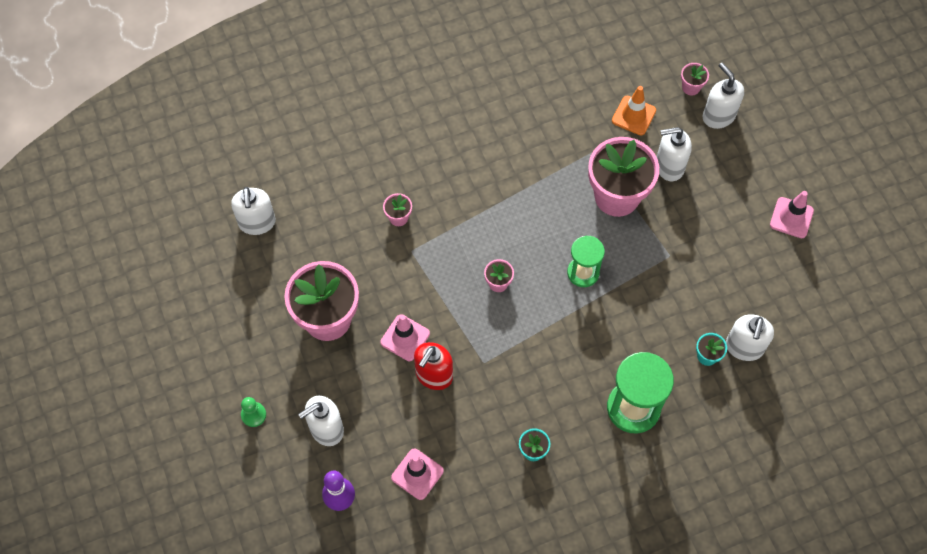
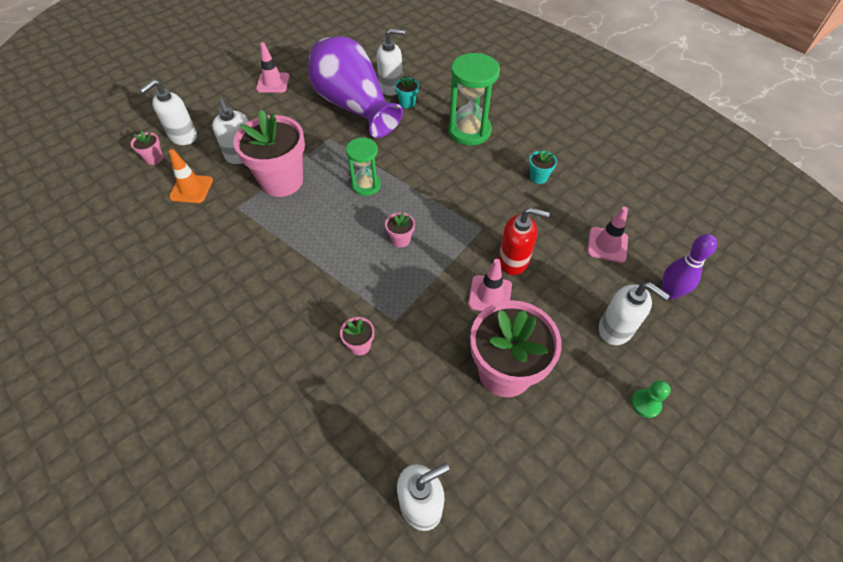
camera: 110 degrees left, 10 degrees down
(719, 295) = (353, 106): none -> purple vase

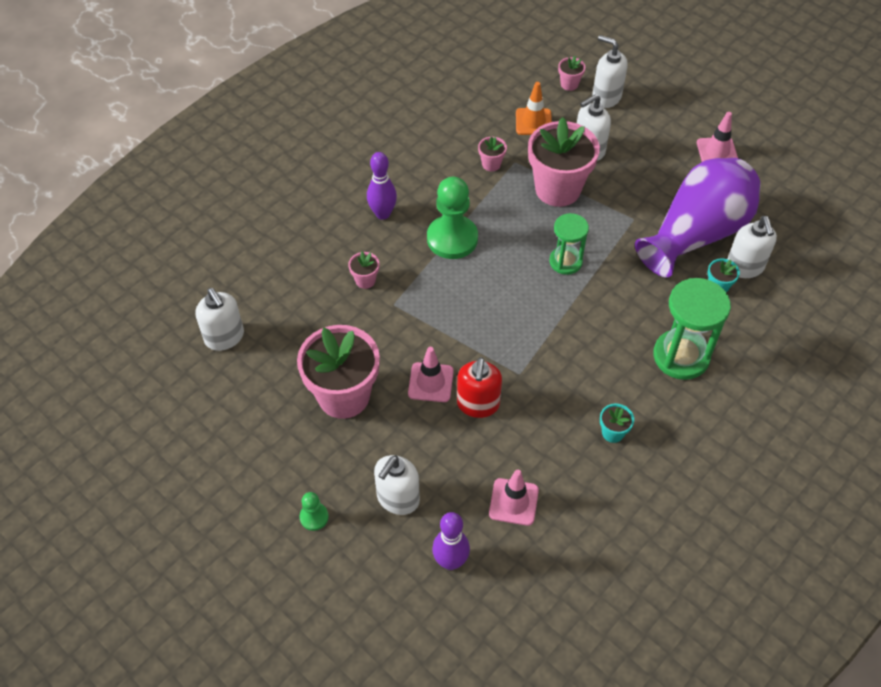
camera: 85 degrees right, 0 degrees up
(271, 324) = (382, 214): none -> purple bowling pin
(321, 265) = (452, 239): none -> green pawn
(400, 240) = (493, 300): pink flower pot -> pink flower pot (491, 164)

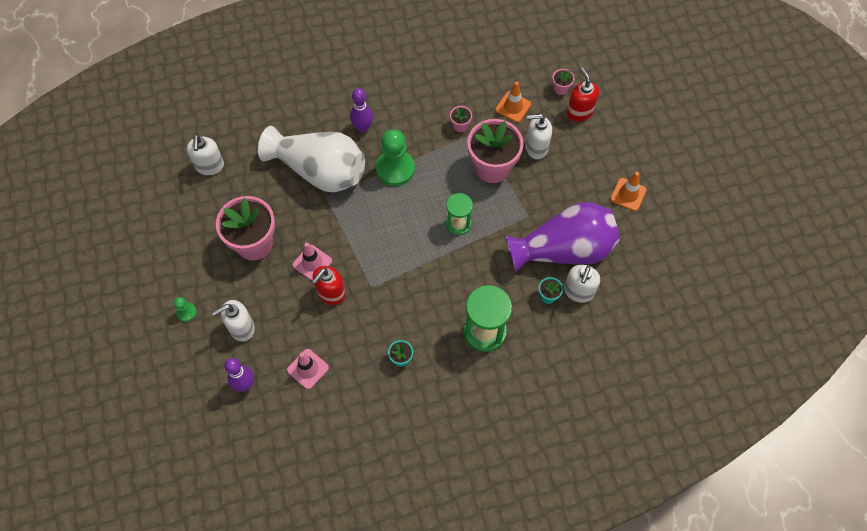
camera: 30 degrees right, 10 degrees up
(365, 280) = (319, 170): pink flower pot -> white vase
(606, 97) = (579, 112): white soap dispenser -> red soap dispenser
(717, 152) = (628, 194): pink traffic cone -> orange traffic cone

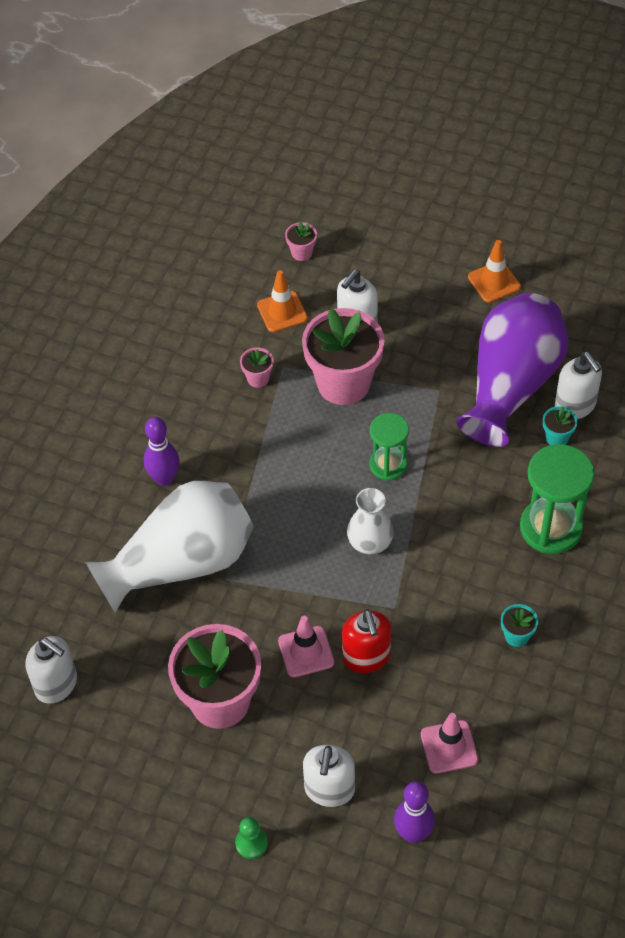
camera: 50 degrees left, 10 degrees down
(395, 169) = (255, 481): green pawn -> none
(402, 248) = (370, 542): none -> white vase
(579, 112) = (349, 255): red soap dispenser -> none

